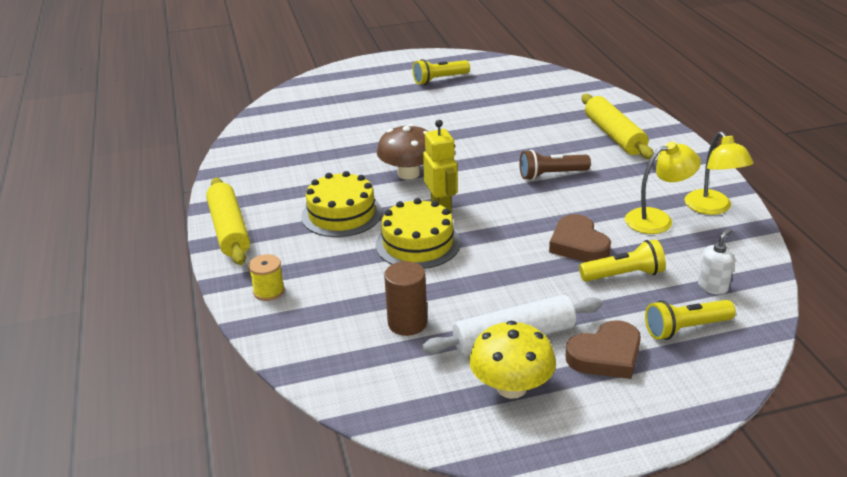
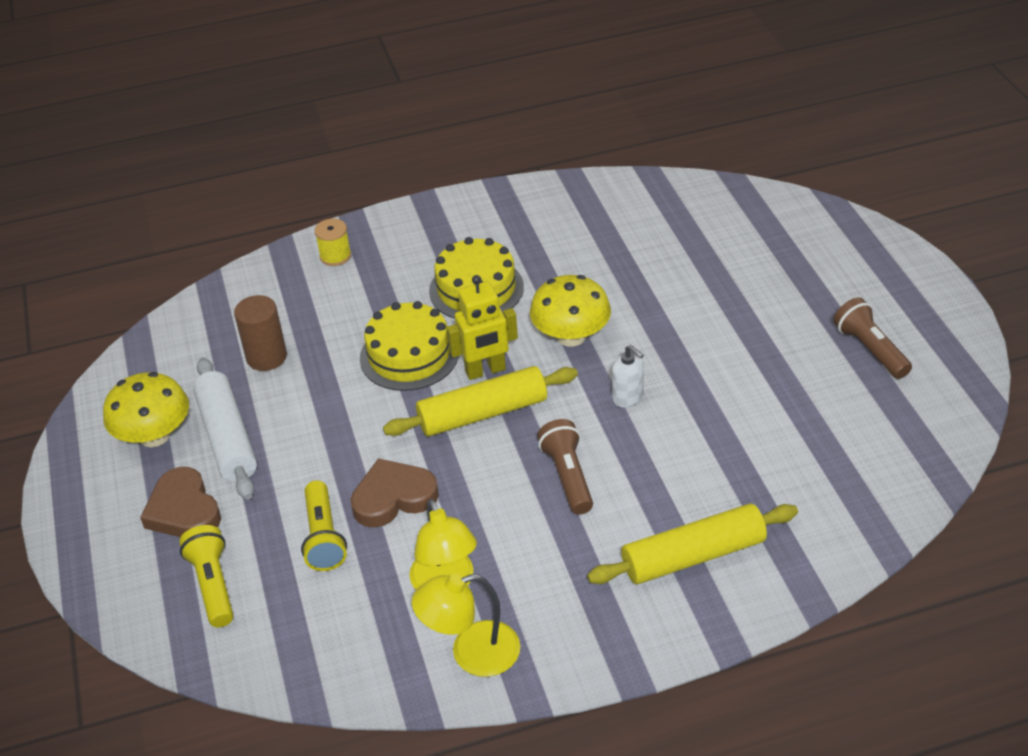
camera: 90 degrees right, 10 degrees up
(229, 230) = (449, 211): yellow rolling pin -> yellow rolling pin (482, 413)
(408, 173) = (571, 336): brown mushroom -> yellow mushroom
(439, 79) = (870, 349): yellow flashlight -> brown flashlight
(712, 286) = (287, 623): white soap dispenser -> white soap dispenser (628, 397)

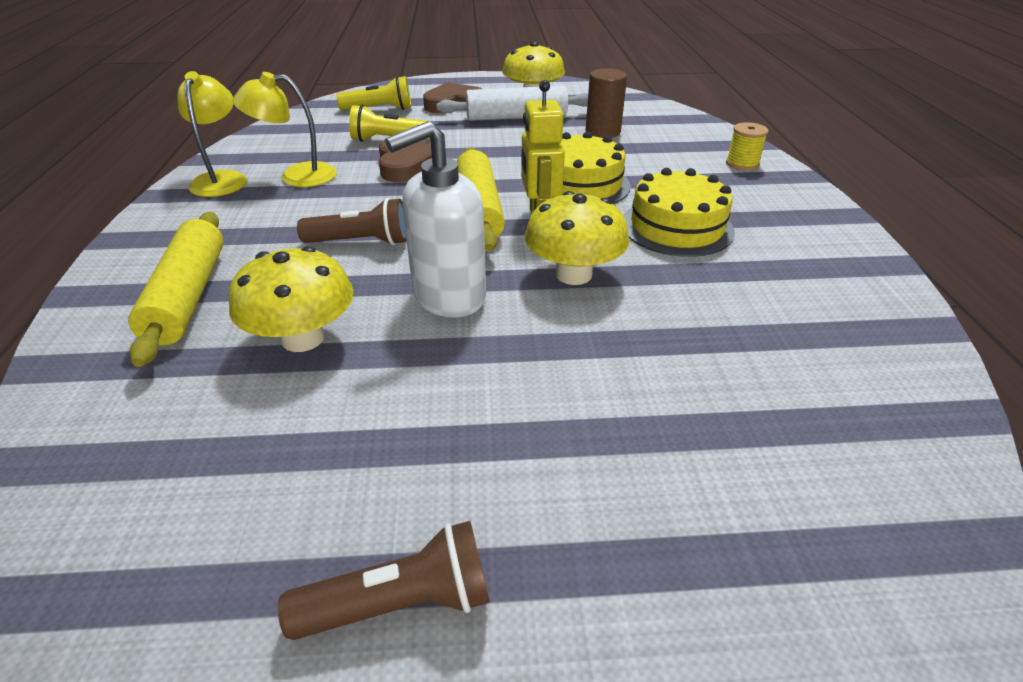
camera: 100 degrees right, 5 degrees down
(628, 397) = (448, 296): white soap dispenser -> white soap dispenser, size x1.94
(712, 460) = (303, 338): none -> yellow mushroom

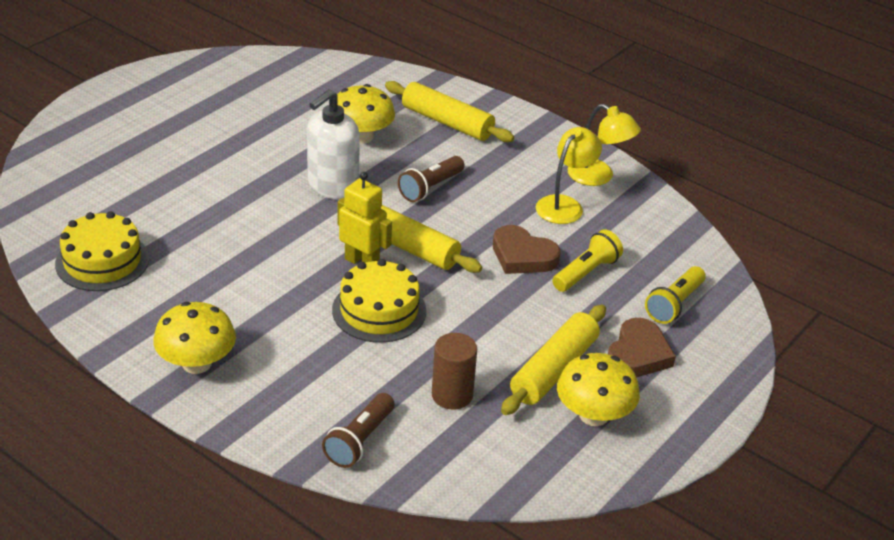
camera: 130 degrees right, 0 degrees up
(400, 603) = (199, 102): brown flashlight -> brown flashlight (360, 441)
(448, 296) = (332, 186): white soap dispenser -> white soap dispenser turned 150 degrees counterclockwise
(516, 117) = (554, 369): white rolling pin -> yellow rolling pin
(573, 274) = (288, 234): yellow mushroom -> yellow mushroom (196, 363)
(677, 227) = (268, 306): yellow cake -> yellow cake (102, 261)
(742, 164) = (286, 419): yellow spool -> none

